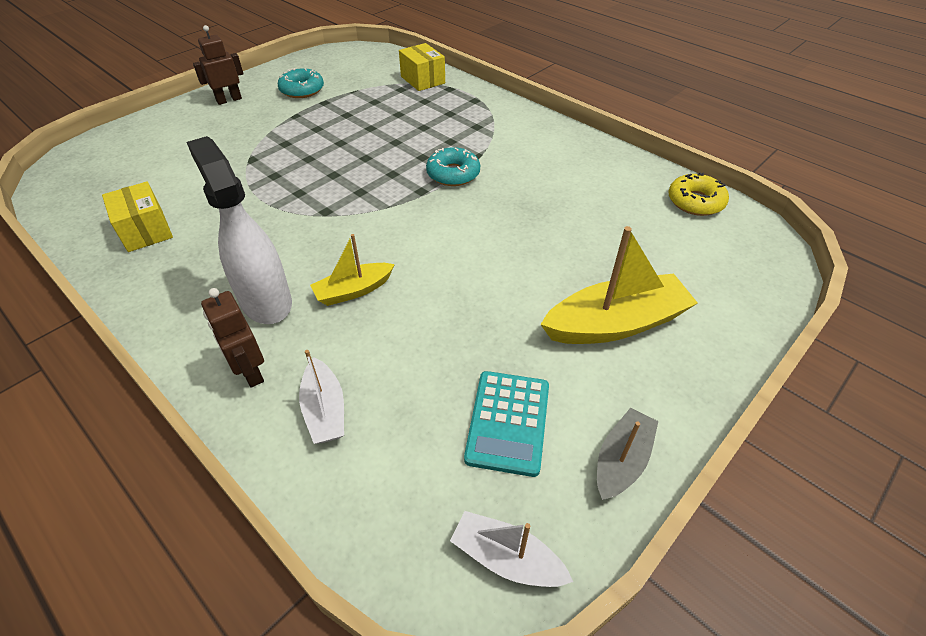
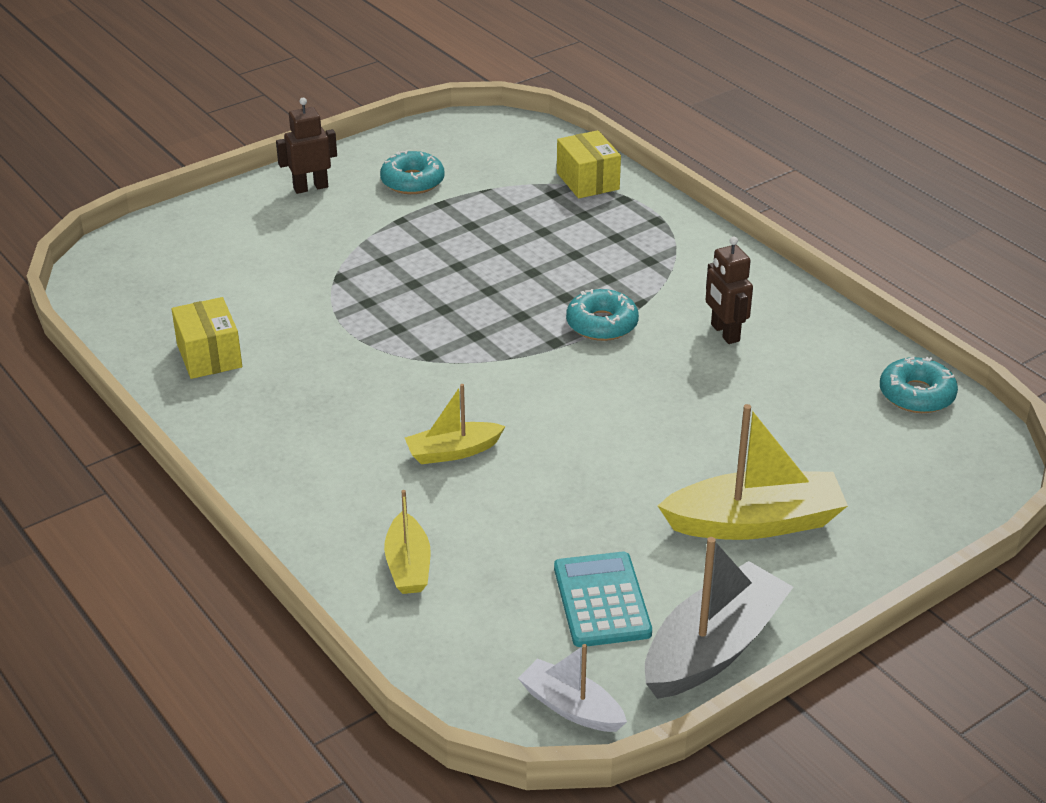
camera: 10 degrees right, 10 degrees down
(250, 372) = (331, 520): brown robot -> brown robot (724, 333)
(266, 301) = (350, 451): white spray bottle -> none
(325, 410) = (408, 565): white boat -> yellow boat
(508, 422) = (602, 600): turquoise calculator -> turquoise calculator turned 150 degrees clockwise
(621, 461) = (713, 648): grey boat -> grey boat, size x1.74
(695, 202) = (916, 395): yellow donut -> turquoise donut

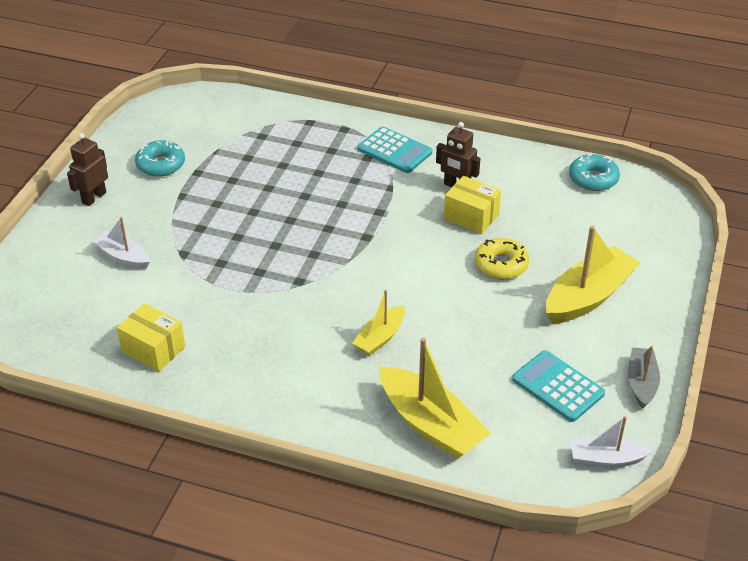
camera: 35 degrees left, 5 degrees up
(277, 255) = (123, 257): none -> white boat
(408, 565) = (430, 424): yellow boat -> yellow boat, size x1.74
(587, 181) = (275, 119): yellow box -> yellow box (471, 217)
(602, 324) = (382, 212): turquoise donut -> none
(683, 439) = (501, 265): none -> yellow donut
(691, 266) = (394, 151): none -> turquoise calculator
(713, 648) = (641, 383): grey boat -> grey boat, size x0.57

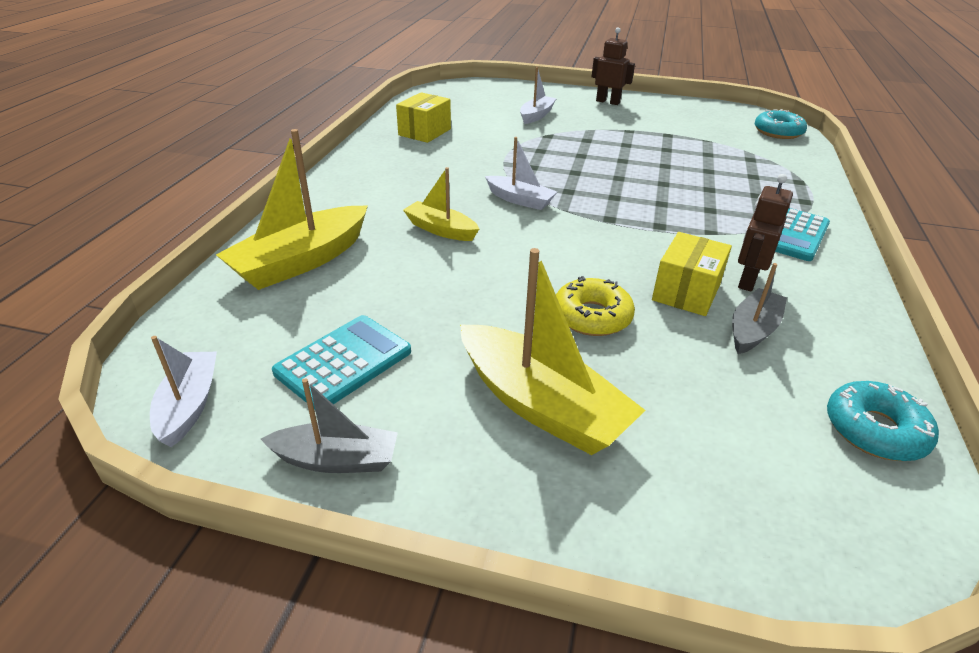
camera: 85 degrees right, 5 degrees down
(161, 164) = (669, 121): turquoise donut -> turquoise donut (778, 132)
(328, 286) = (520, 200): none -> white boat
(512, 198) = (753, 330): none -> grey boat

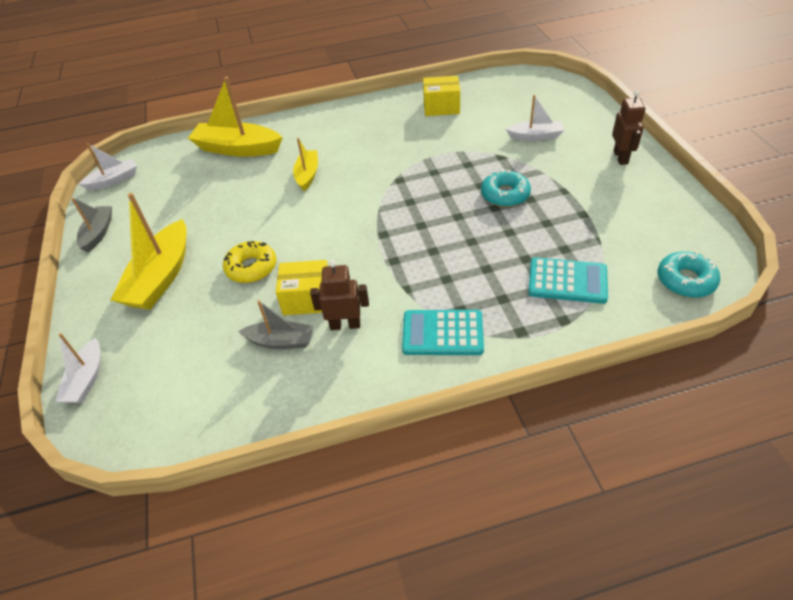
camera: 65 degrees right, 10 degrees up
(336, 459) = (98, 233): grey boat -> grey boat turned 150 degrees counterclockwise
(343, 362) = (162, 203): turquoise calculator -> turquoise calculator (567, 281)
(520, 200) = (375, 187): white boat -> white boat (86, 379)
(874, 430) = (202, 418): turquoise donut -> turquoise donut (505, 195)

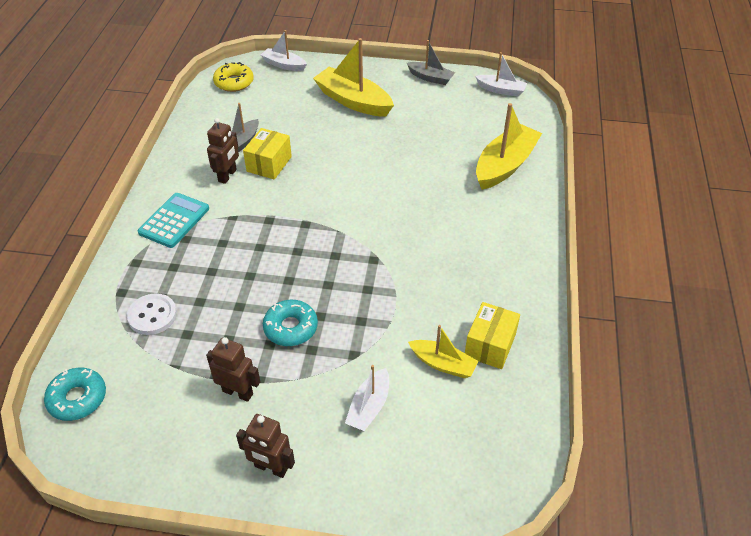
camera: 110 degrees right, 0 degrees up
(113, 180) = (501, 90): white boat -> white boat turned 60 degrees counterclockwise
(251, 267) = (327, 144): yellow donut -> yellow donut (234, 82)
(307, 175) = (427, 200): yellow boat -> yellow boat (443, 364)
(567, 281) = (152, 315): turquoise calculator -> white button
(585, 196) = (238, 392): none -> brown robot

